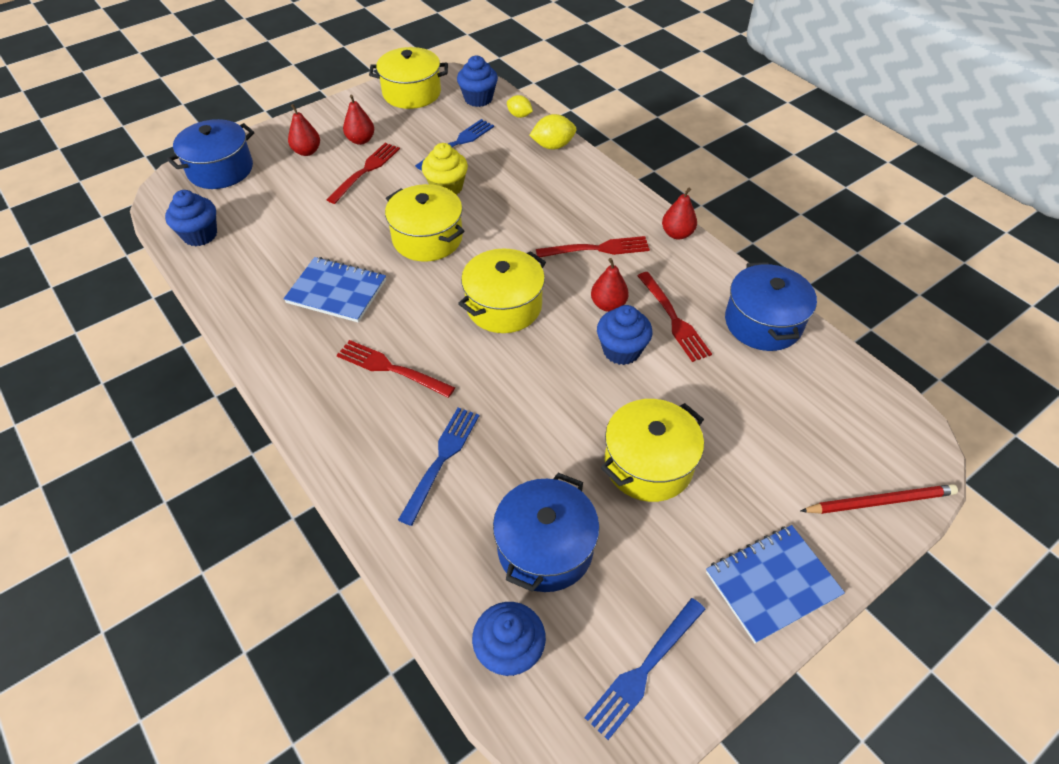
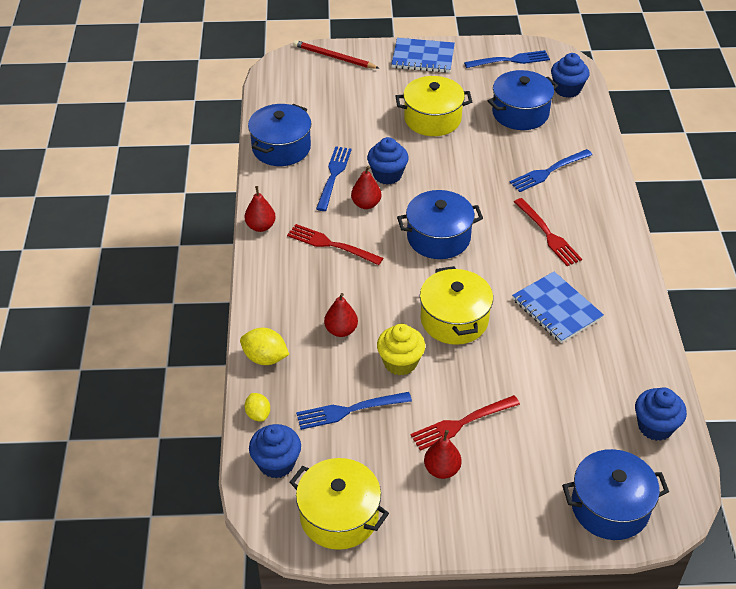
camera: 145 degrees left, 5 degrees down
(307, 151) = (506, 484): red pear -> red pear (341, 330)
(504, 306) = (438, 237): yellow pot -> blue pot
(673, 319) = (333, 176): red fork -> blue fork

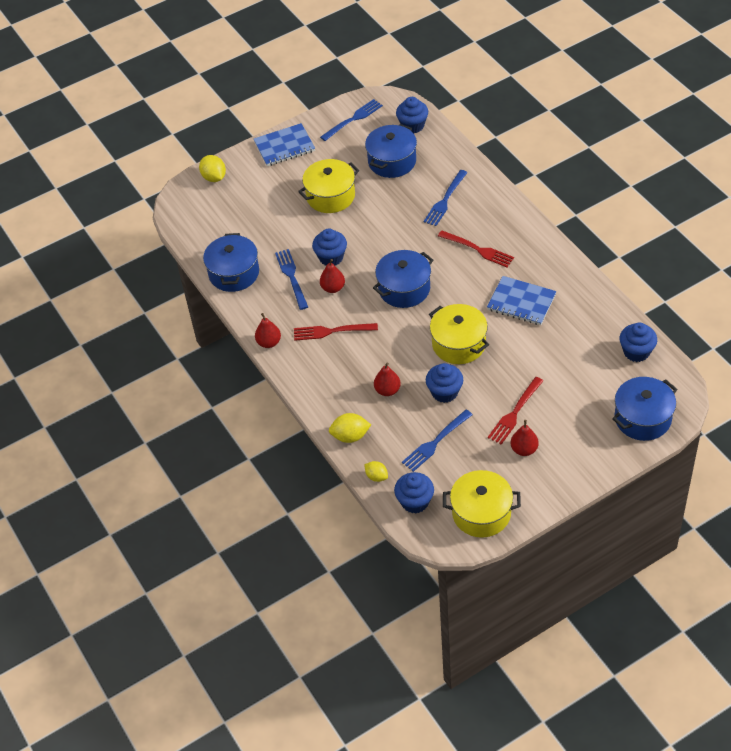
camera: 25 degrees left, 5 degrees up
(334, 57) = (214, 177): red pencil -> yellow lemon
(400, 362) = (444, 392): yellow cupcake -> blue cupcake

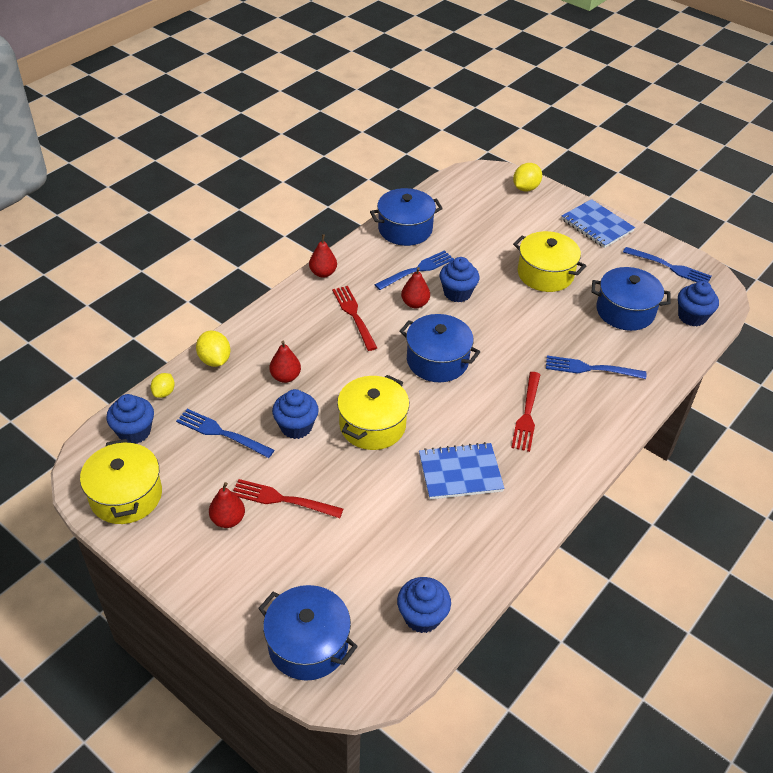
camera: 65 degrees right, 5 degrees down
(521, 302) = (460, 473): blue notebook -> blue notebook turned 75 degrees clockwise

